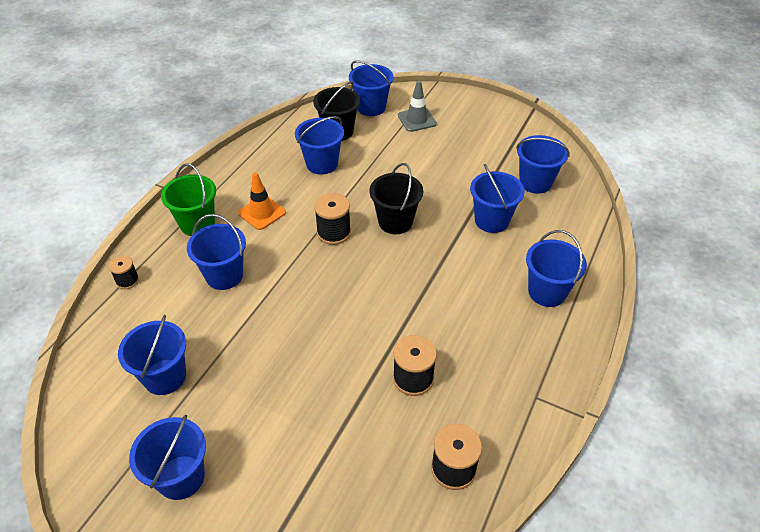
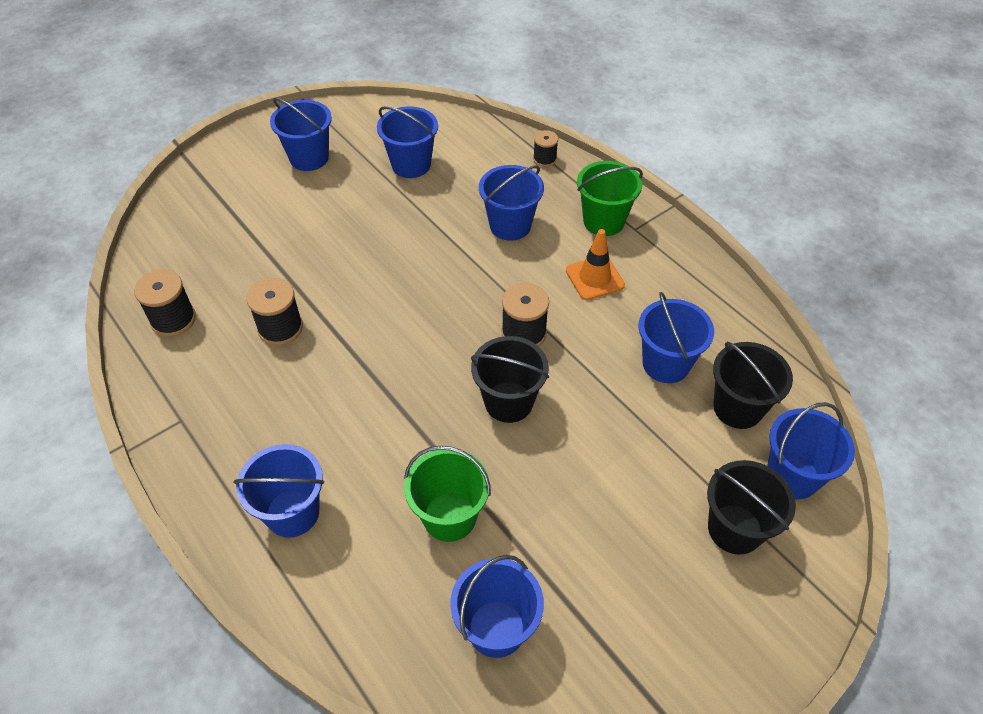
camera: 115 degrees right, 5 degrees up
(417, 120) = (735, 529): grey traffic cone -> black bucket
(491, 220) = (449, 517): blue bucket -> green bucket

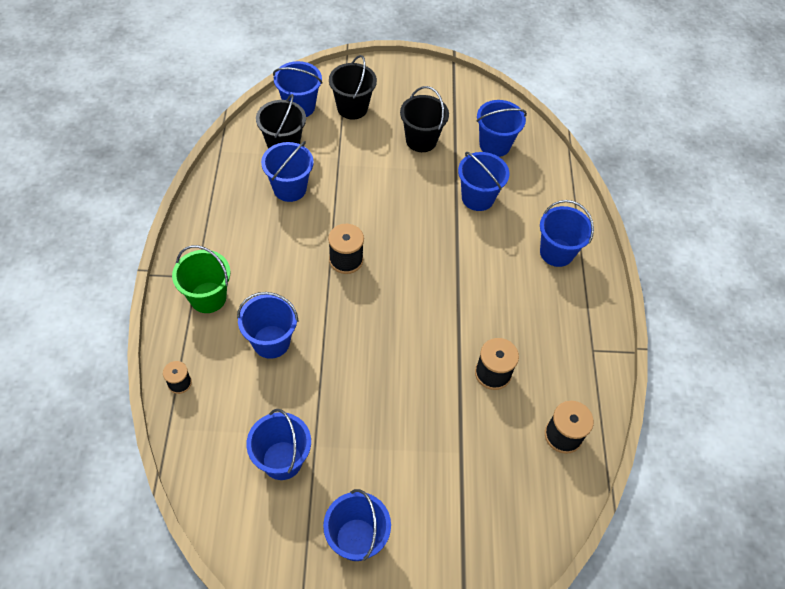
camera: 145 degrees left, 5 degrees up
(449, 517) = (477, 198): green bucket -> blue bucket
(508, 402) = (395, 228): black bucket -> black bucket (421, 140)
(594, 278) = (264, 263): orange traffic cone -> none

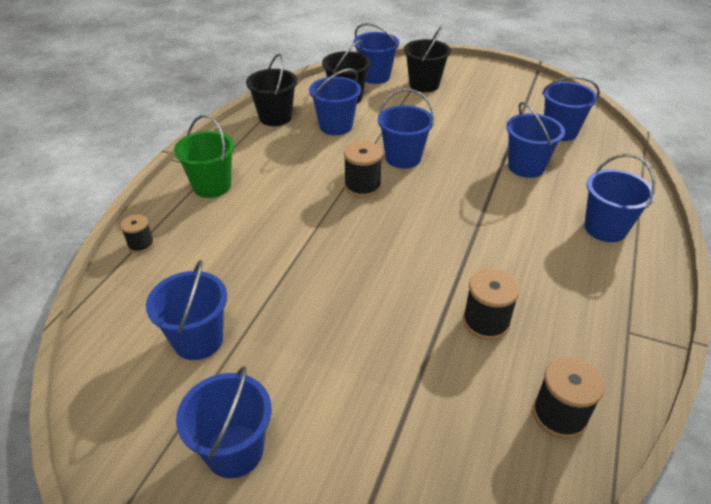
camera: 25 degrees right, 15 degrees down
(271, 342) = (250, 233): blue bucket -> blue bucket (403, 158)
(421, 140) = (482, 116): black bucket -> black bucket (275, 117)

